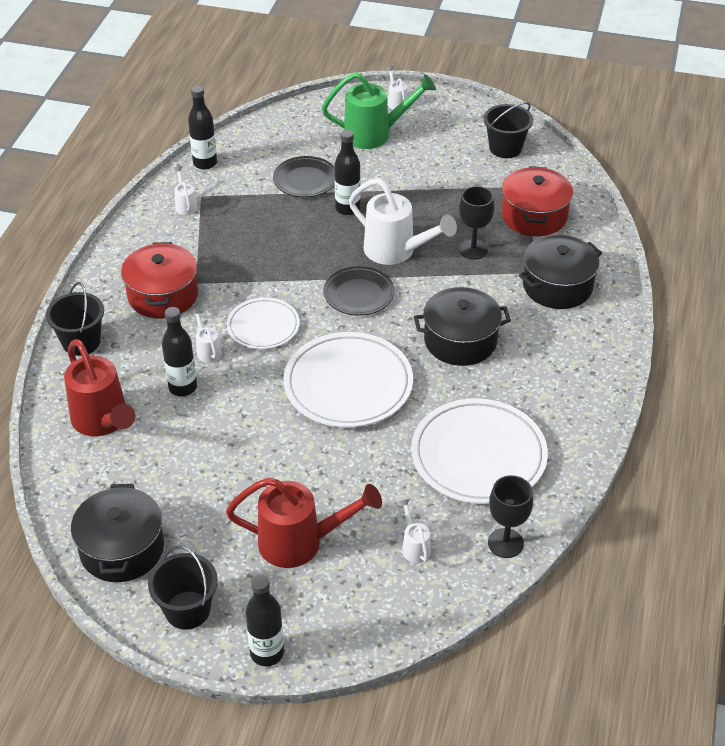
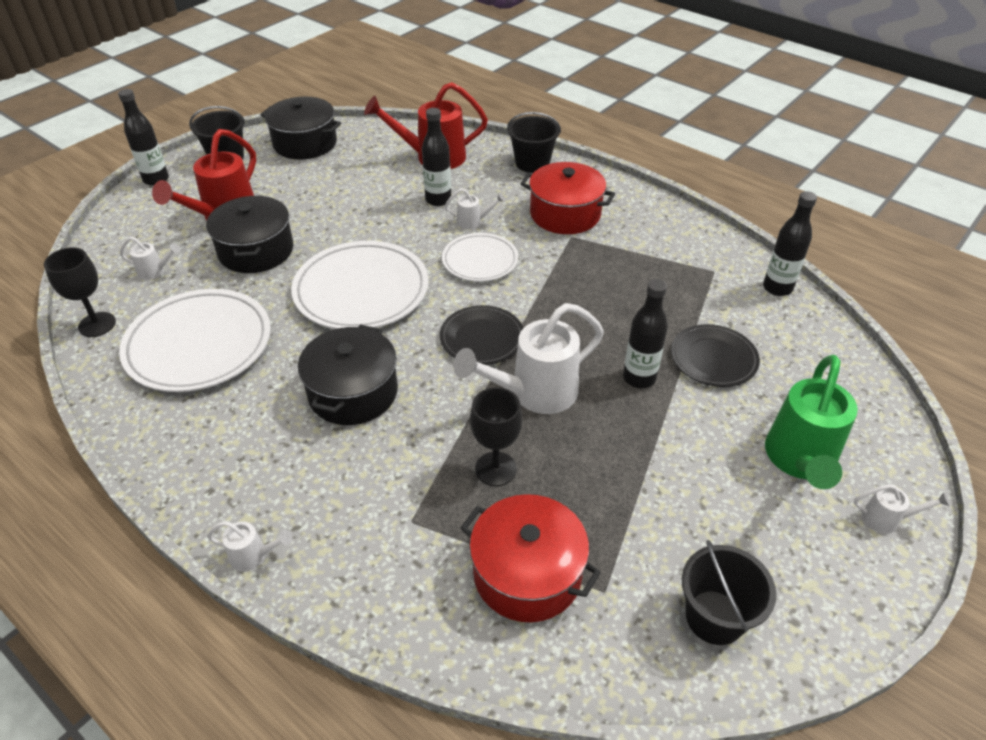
camera: 115 degrees right, 0 degrees up
(185, 205) = (702, 257): white watering can -> white watering can (253, 556)
(557, 286) = (371, 528): black pot -> black pot (256, 251)

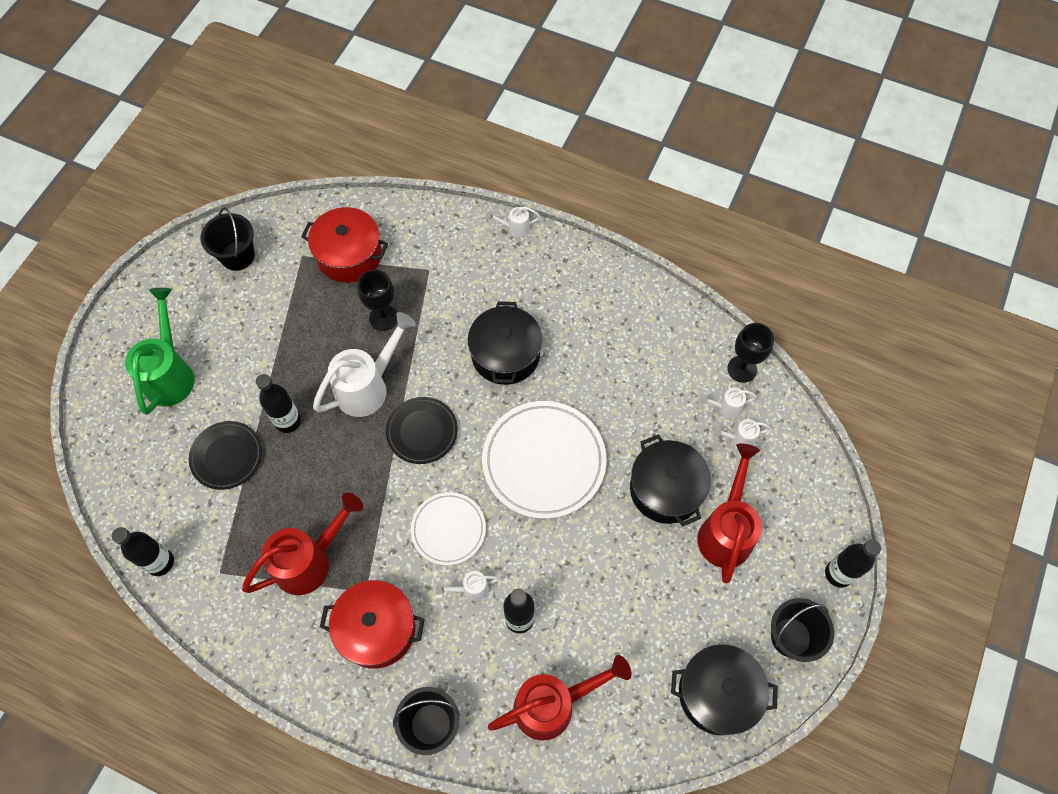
camera: 165 degrees right, 20 degrees up
(199, 345) = (647, 369): white plate -> none
(622, 263) = (310, 561): none -> red watering can
(886, 519) = (120, 341): white watering can -> white watering can (726, 407)

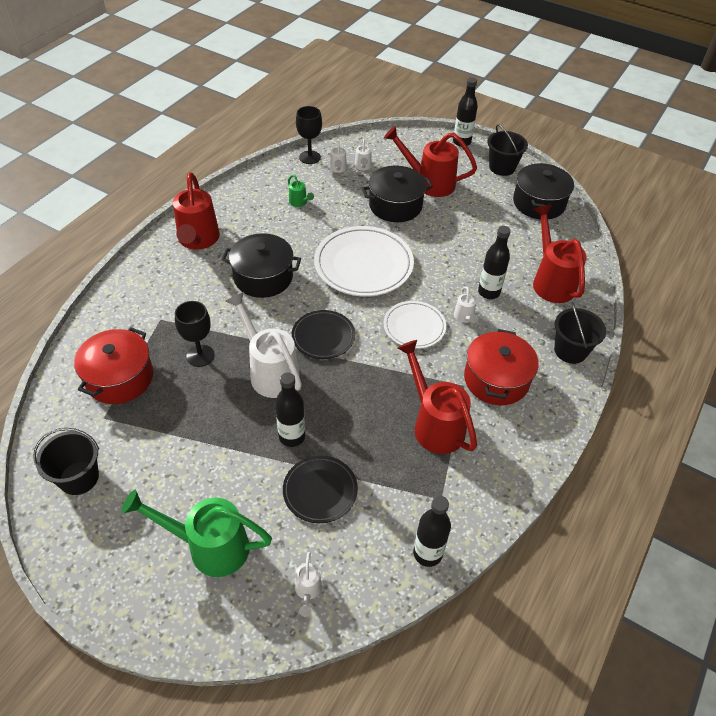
camera: 85 degrees left, 15 degrees down
(515, 228) = (140, 258): white watering can -> white watering can (307, 591)
(554, 276) = (198, 240): none -> red watering can
(644, 371) = (299, 203): none -> green watering can

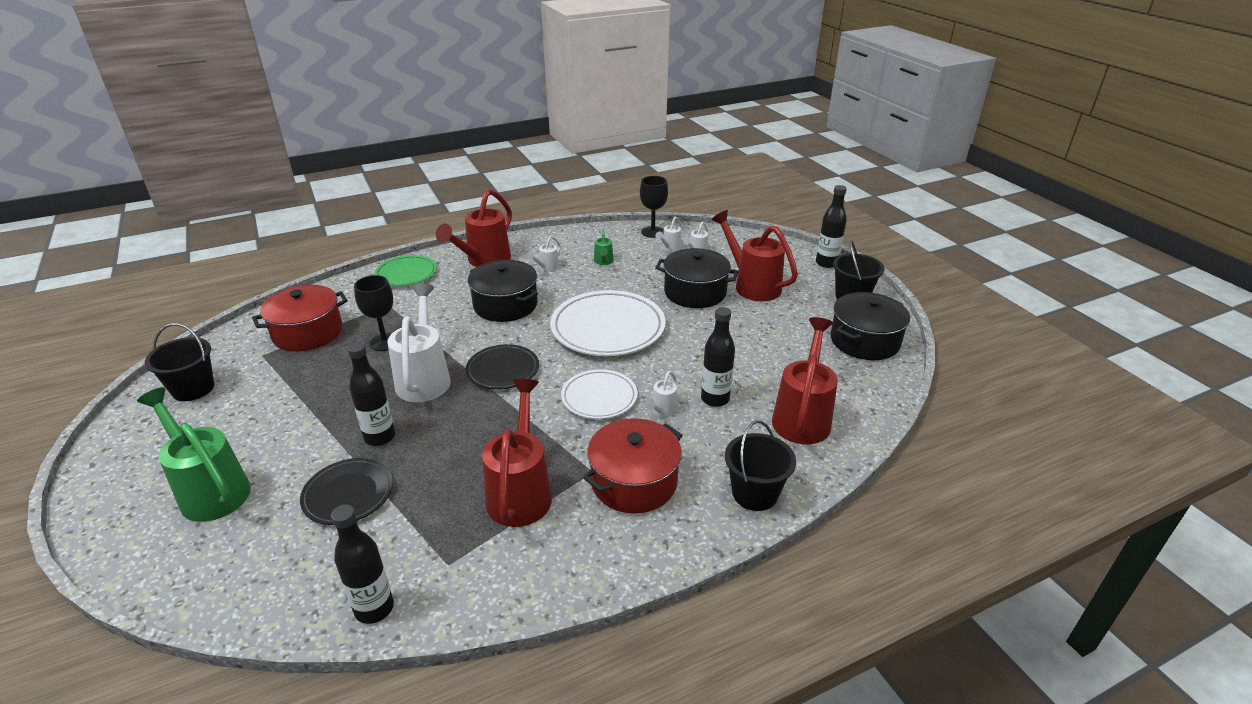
camera: 35 degrees right, 15 degrees down
(142, 282) = (406, 274): none -> green plate
(307, 591) = (234, 574): white watering can -> white watering can (547, 268)

